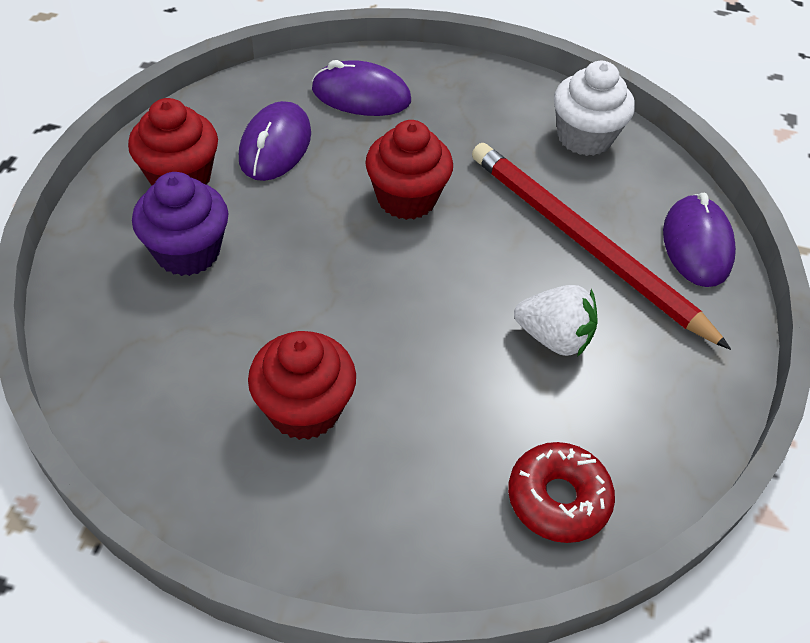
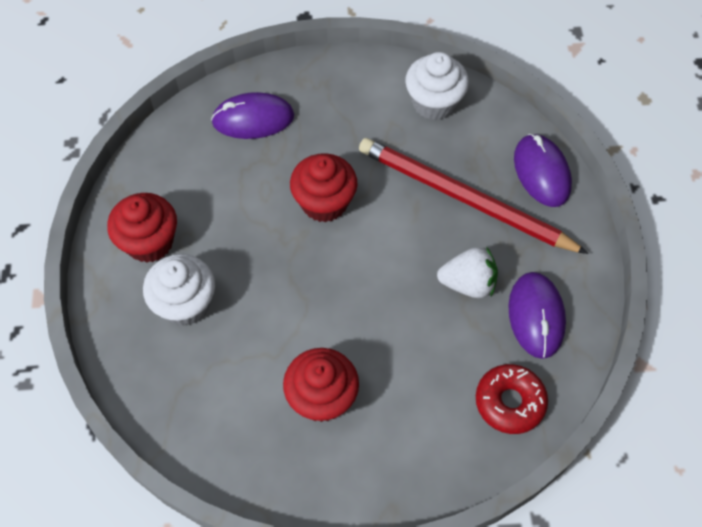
camera: 15 degrees left, 10 degrees up
(188, 252) = (185, 304): purple cupcake -> white cupcake
(275, 146) = (208, 189): purple mouse -> purple mouse (536, 316)

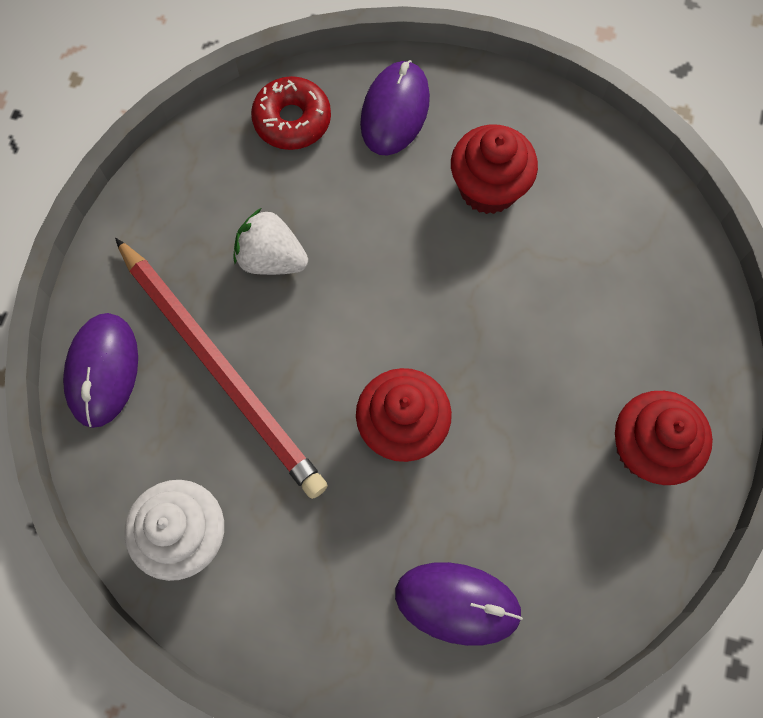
camera: 160 degrees left, 10 degrees up
(185, 304) = (617, 347): white cupcake -> none
(536, 316) = (215, 196): purple mouse -> purple mouse (395, 111)

